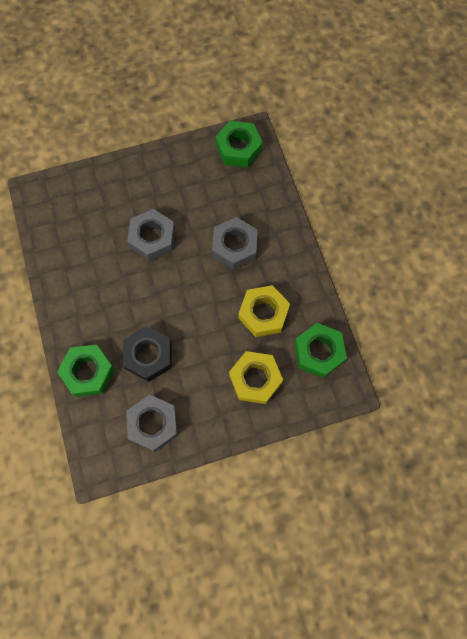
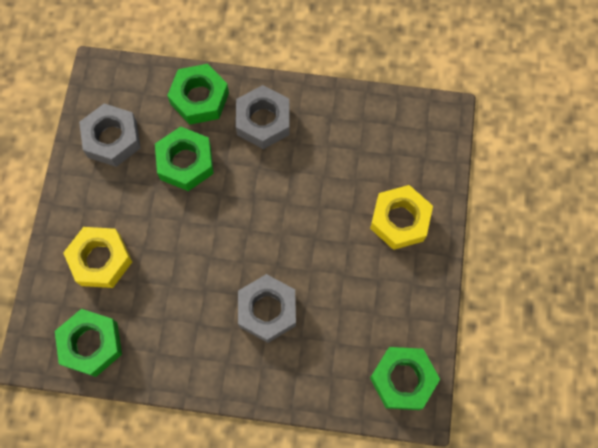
camera: 115 degrees right, 0 degrees up
(149, 356) = (185, 162): black nut -> green nut
(152, 238) = (323, 221): grey nut -> grey nut (263, 121)
(263, 313) = (168, 304): yellow nut -> yellow nut (399, 220)

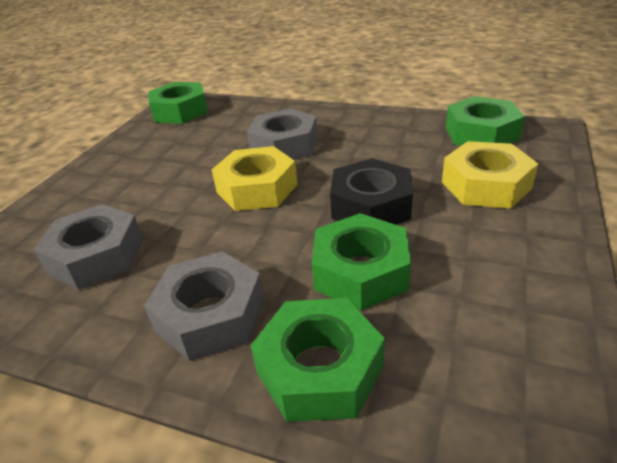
camera: 165 degrees left, 35 degrees down
(112, 139) = (500, 317): grey nut -> grey nut (96, 256)
(183, 227) = (371, 205): none -> black nut
(399, 220) = (96, 195): yellow nut -> yellow nut (257, 188)

